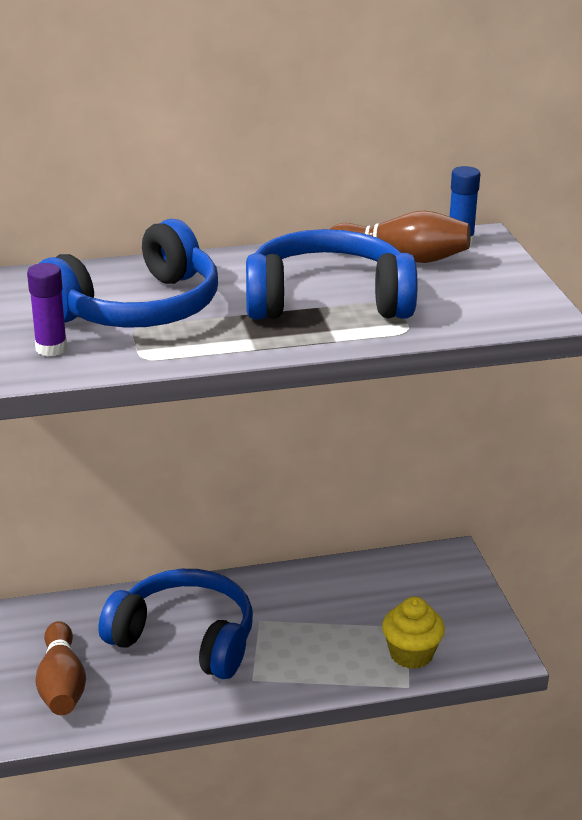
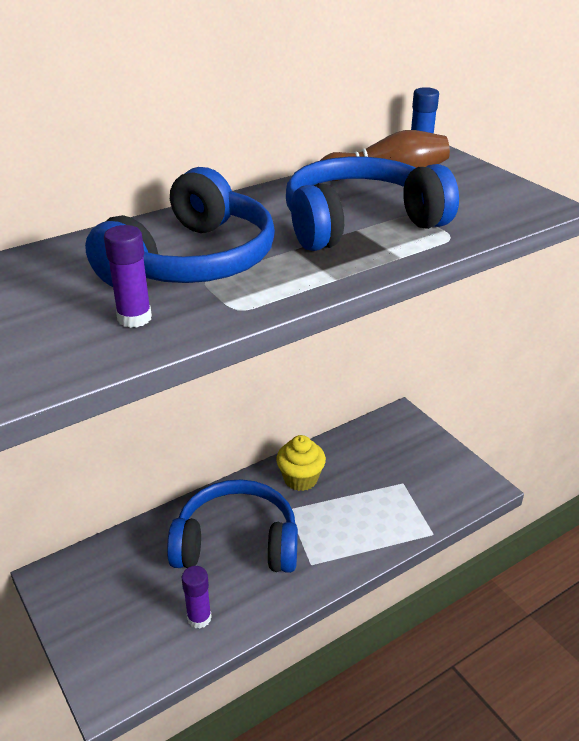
camera: 20 degrees left, 5 degrees up
(62, 684) = (151, 619): brown bowling pin -> none
(109, 696) = (199, 618): none -> purple glue stick
(411, 654) = (419, 505): yellow cupcake -> yellow cupcake (300, 479)

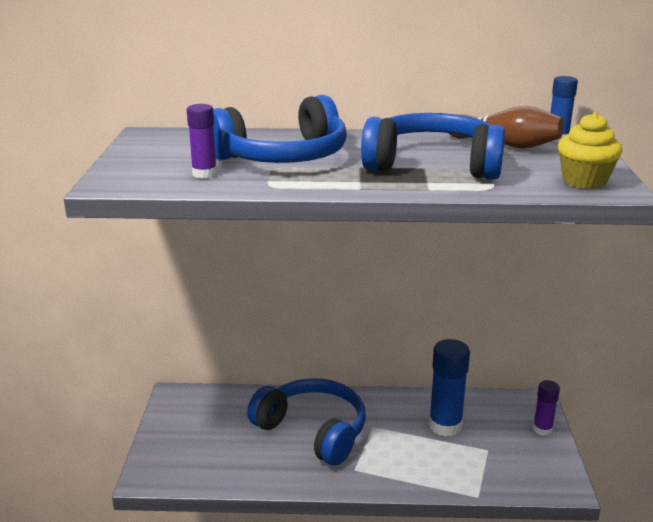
camera: 35 degrees right, 10 degrees down
(199, 618) = (243, 464): purple glue stick -> purple glue stick (542, 429)
(300, 479) = (402, 411): yellow cupcake -> yellow cupcake (584, 181)
(349, 476) = (445, 426): none -> blue glue stick

